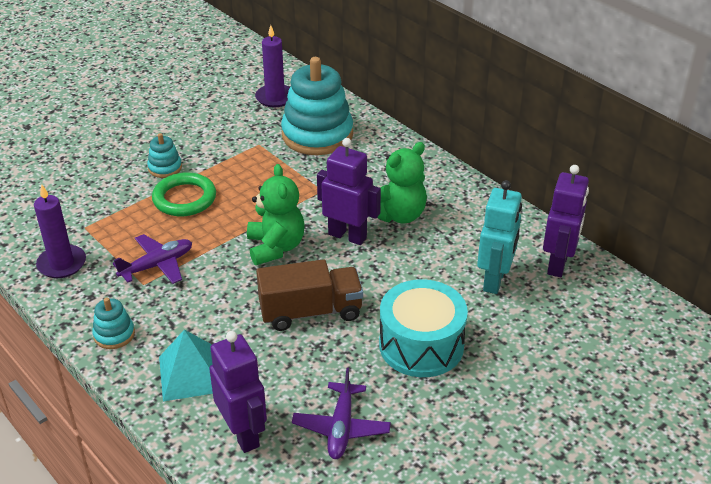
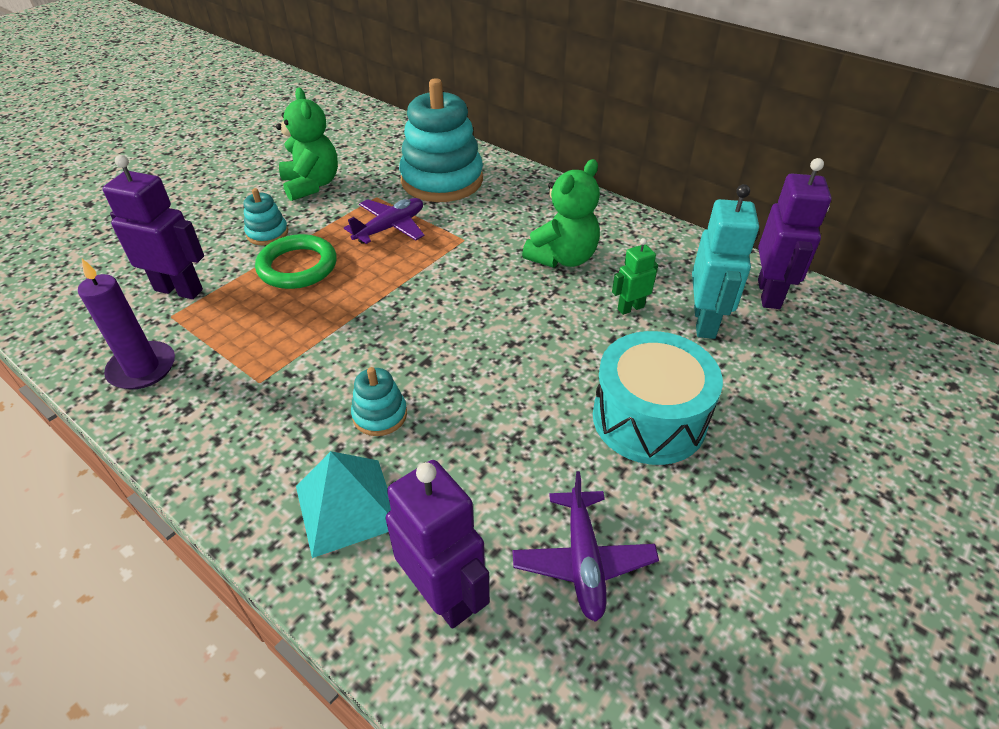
camera: 10 degrees left, 5 degrees up
(114, 334) = (226, 461): turquoise stacking toy -> turquoise stacking toy (380, 415)
(157, 265) = (275, 354): purple plane -> purple plane (390, 228)
(275, 98) = (384, 147): purple candle -> none
(275, 247) = (425, 313): green teddy bear -> green teddy bear (311, 185)
(310, 312) = (491, 392): brown truck -> none
(347, 236) = (510, 289): purple robot -> purple robot (179, 290)
(439, 262) = (630, 308): none -> green robot

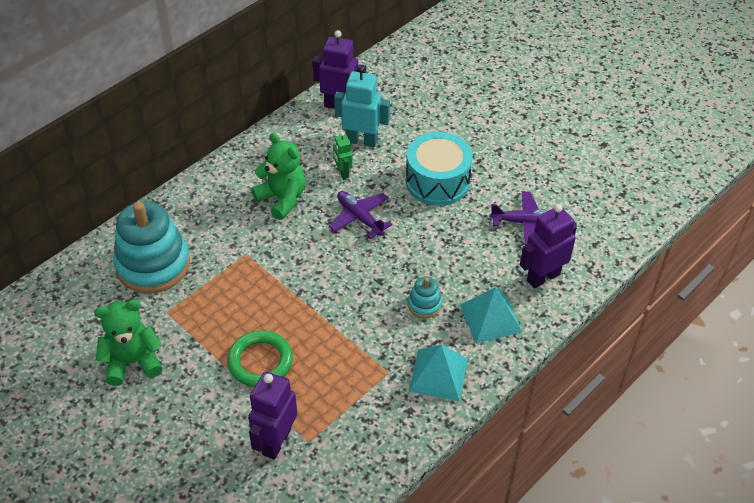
camera: 85 degrees left, 5 degrees up
(142, 368) = (367, 447): purple candle -> none
(242, 438) = (438, 375): none -> turquoise pyramid
(267, 233) = (207, 388): turquoise stacking toy -> none
(390, 228) = (219, 301): purple plane -> purple plane (360, 217)

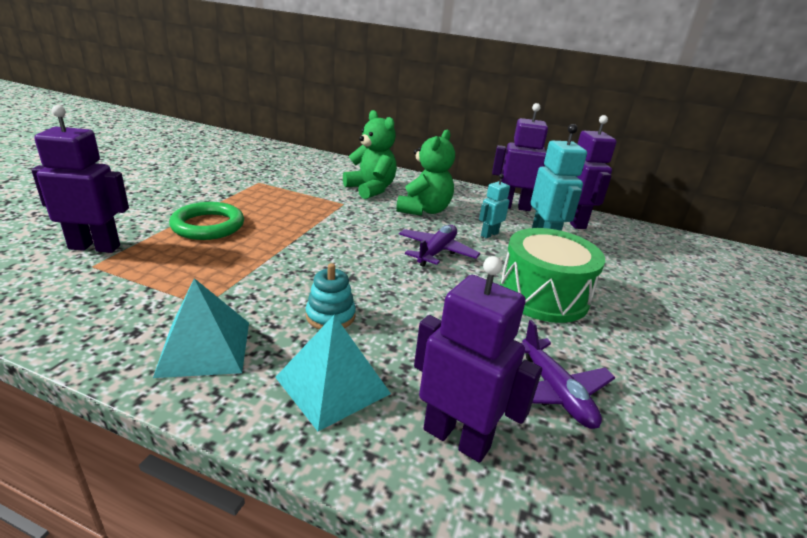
camera: 65 degrees right, 20 degrees down
(132, 362) = (198, 177): green teddy bear -> green teddy bear (371, 189)
(153, 264) = (308, 172): turquoise stacking toy -> none
(297, 131) = (514, 206): none -> purple robot
(343, 172) = (489, 234): green robot -> turquoise robot
(437, 181) = (543, 295): turquoise drum -> green drum

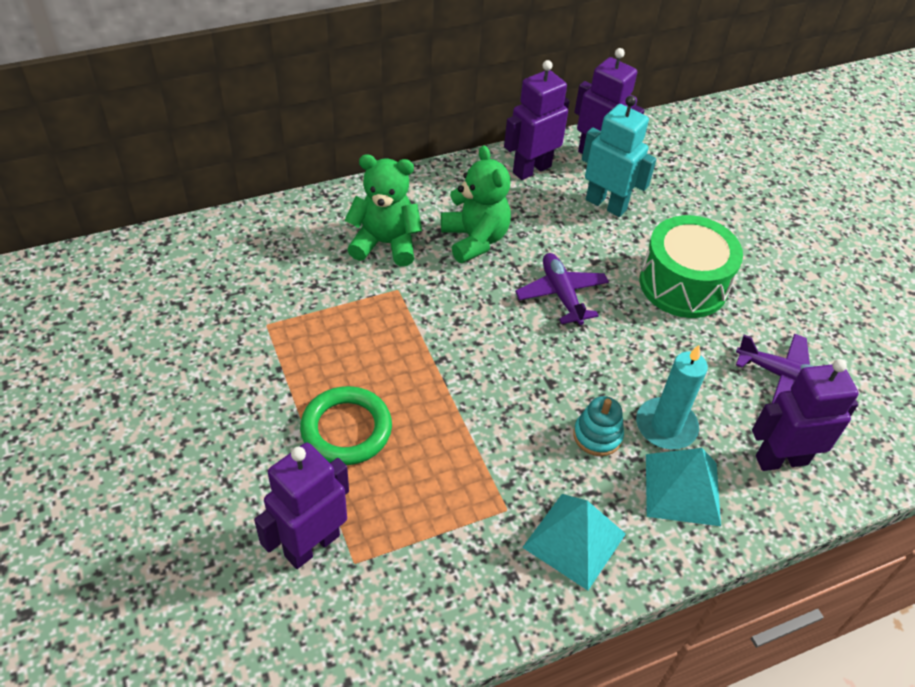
camera: 45 degrees left, 20 degrees up
(390, 346) = (666, 426): none -> turquoise candle
(489, 234) = (565, 234): turquoise robot -> none

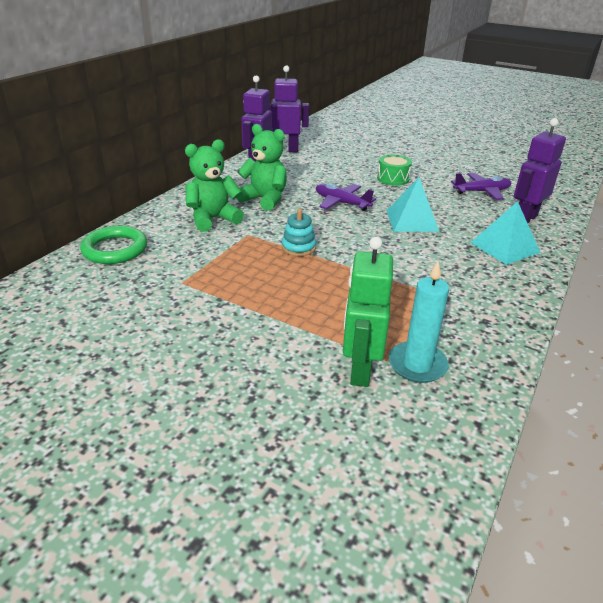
camera: 35 degrees left, 15 degrees down
(311, 545) = (359, 370): purple robot -> green robot
(346, 429) = (303, 306): green ring -> green ring (115, 249)
(574, 540) = (490, 290): turquoise pyramid -> turquoise pyramid (411, 221)
(597, 436) = (438, 246): turquoise stacking toy -> turquoise stacking toy (298, 247)
(606, 204) = (315, 164): turquoise robot -> none
(666, 426) = (462, 229): turquoise candle -> turquoise candle (417, 365)
(683, 284) = (393, 178): green drum -> green drum, size x0.57

